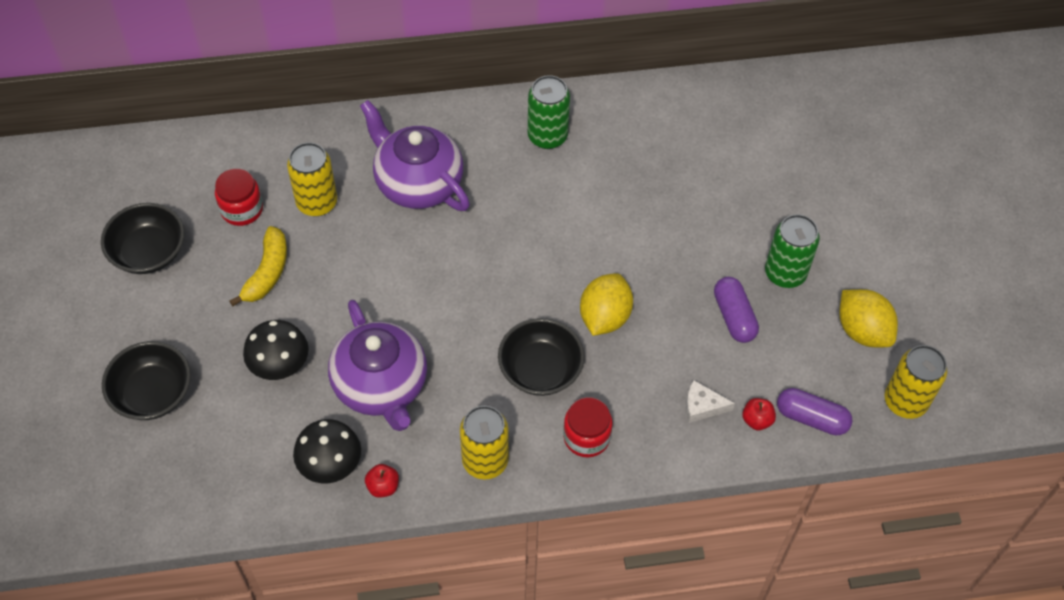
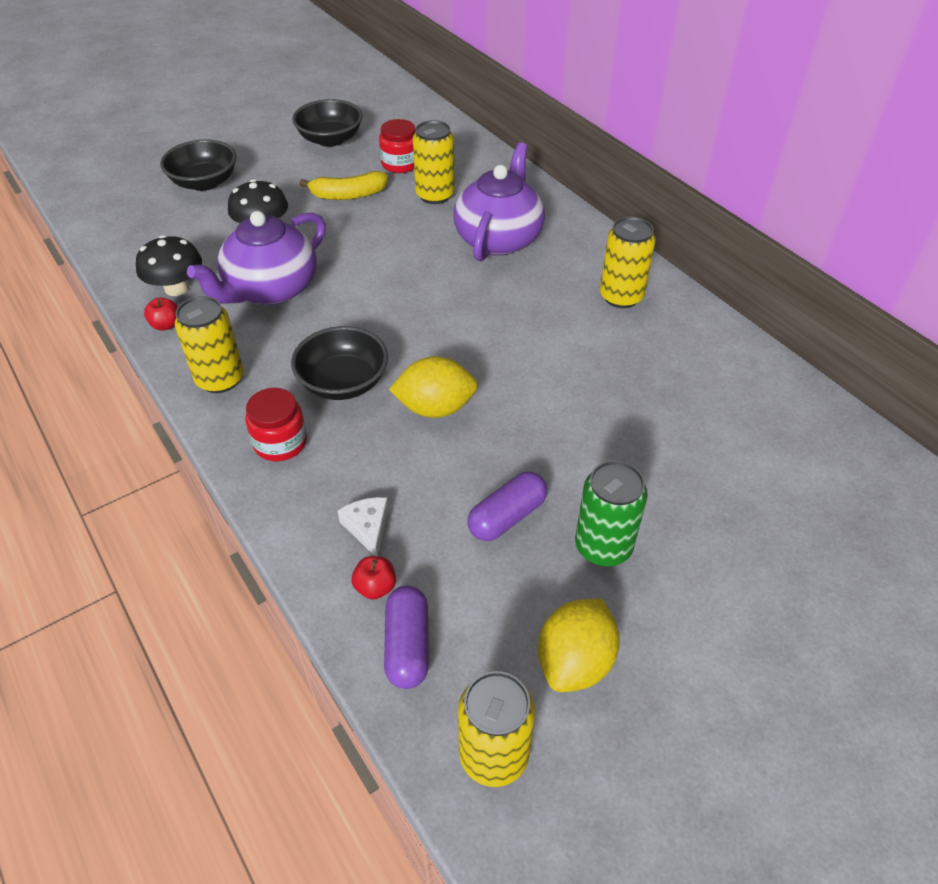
camera: 65 degrees right, 10 degrees down
(547, 136) = (621, 297): green can -> yellow can

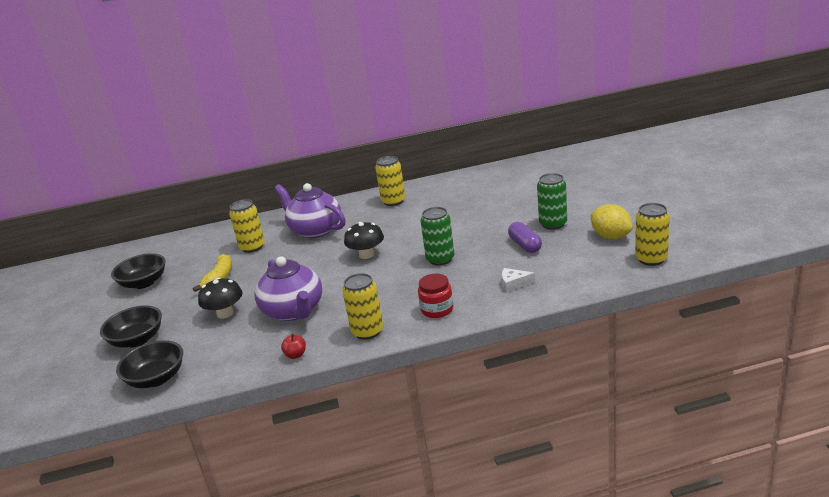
camera: 65 degrees left, 20 degrees down
(177, 288) = (258, 351): black mushroom -> black mushroom (366, 255)
(343, 382) = (401, 287): black bowl -> black bowl (156, 378)
(375, 587) = (553, 283): red apple -> none
(400, 164) = (205, 257): red jar -> none
(407, 645) = (590, 276): purple capsule -> none
(435, 408) = (440, 259): yellow lemon -> green can

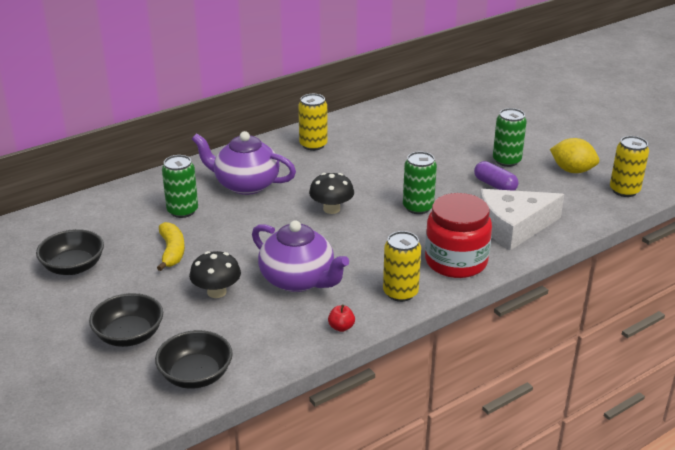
camera: 25 degrees left, 5 degrees up
(252, 247) = (182, 211): yellow can -> green can
(437, 309) = (456, 261): red jar -> red jar, size x1.80
(514, 284) = (513, 227): white cheese -> white cheese, size x2.47

